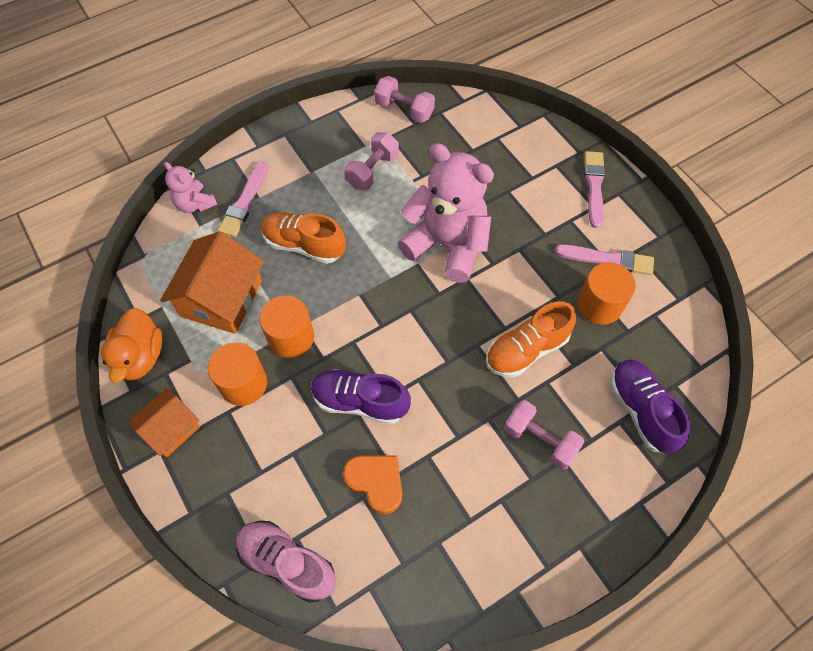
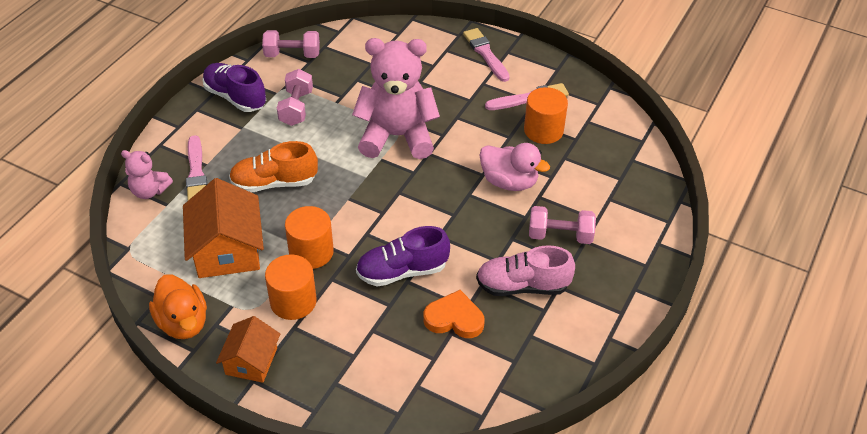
camera: 30 degrees left, 15 degrees down
(287, 562) = (421, 405): pink shoe -> pink shoe (522, 286)
(526, 350) = (509, 182): orange shoe -> pink duck
(641, 410) = (619, 185): purple shoe -> purple shoe (235, 97)

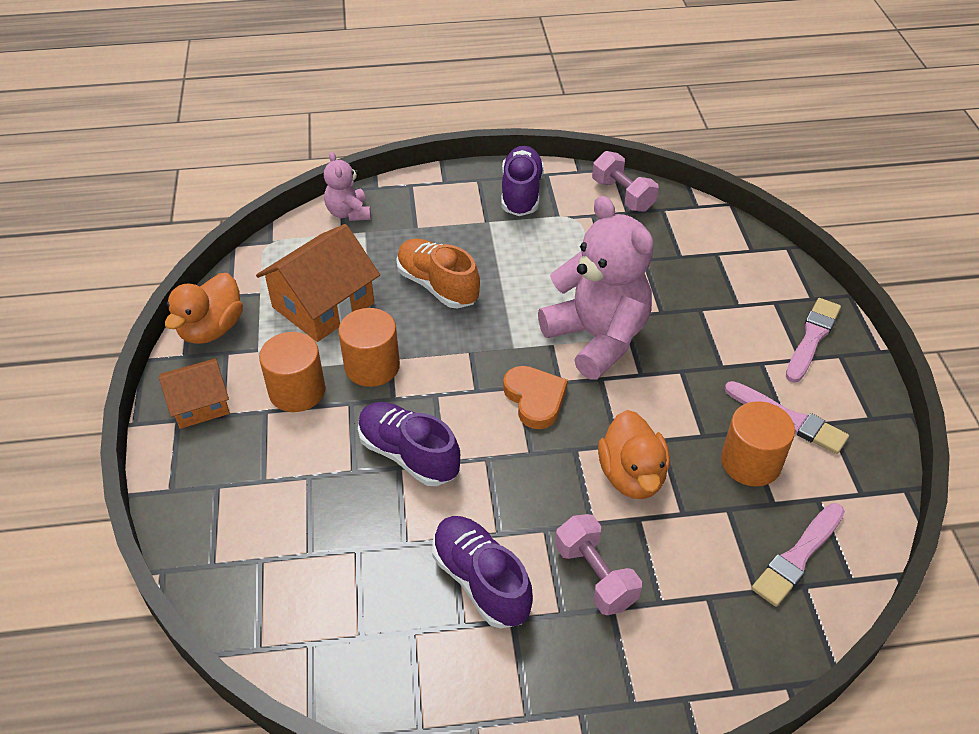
camera: 55 degrees right, 0 degrees up
(196, 173) = (399, 227): pink brush -> pink brush (798, 556)
(296, 108) = (553, 241): pink dumbbell -> none
(454, 318) = (379, 541): orange heart -> orange heart (535, 399)
(509, 182) = (632, 476): pink duck -> orange duck
(522, 286) = (481, 581): pink shoe -> purple shoe

